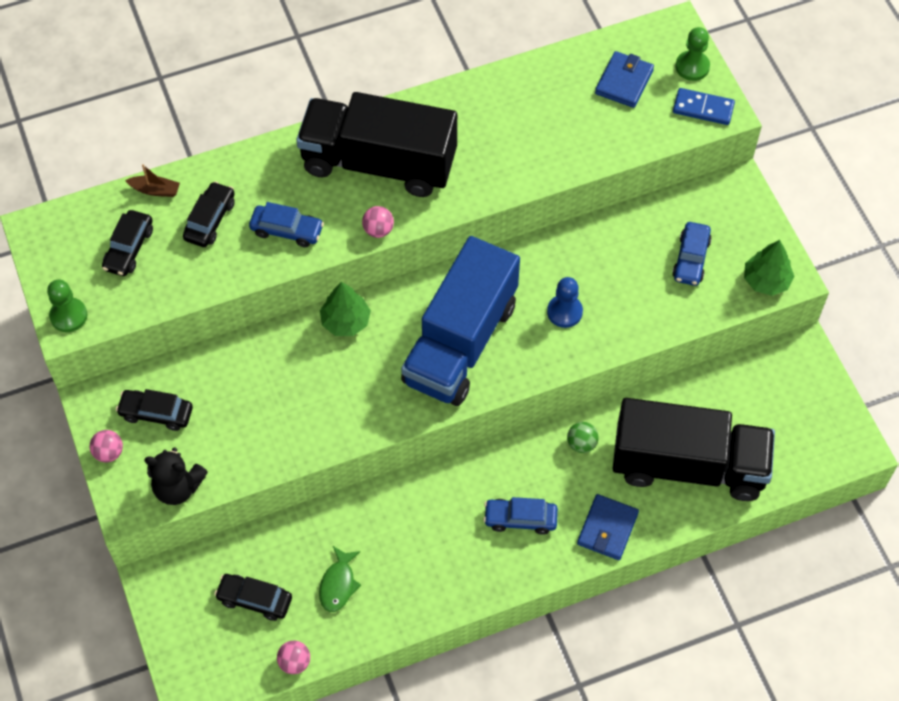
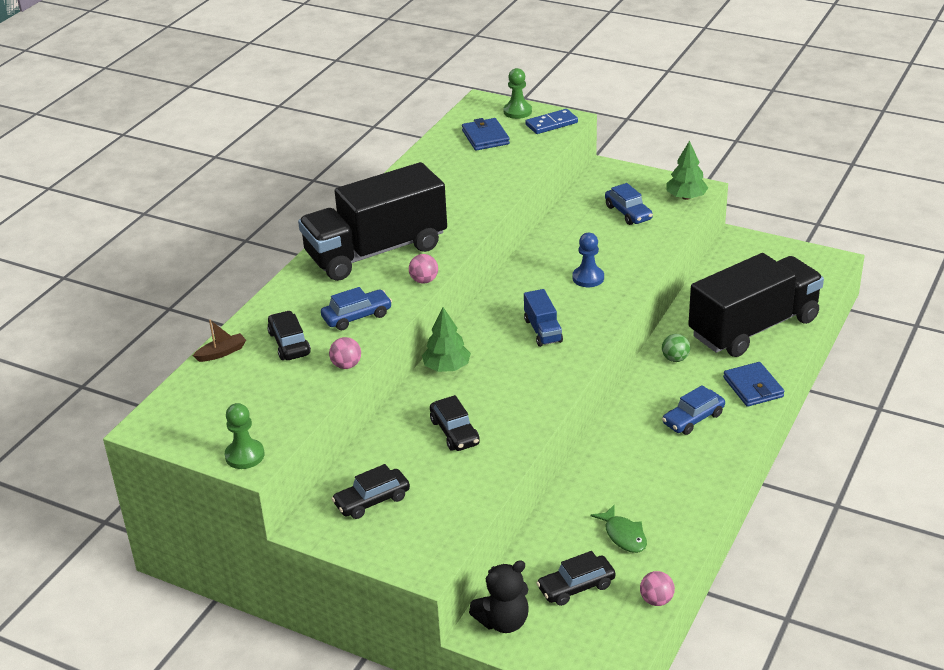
camera: 40 degrees left, 25 degrees down
(109, 453) = (364, 546): pink ball -> pink ball (346, 365)
(129, 249) = (244, 393): black car -> black car (454, 432)
(178, 487) = (449, 529): black teddy bear -> black teddy bear (503, 621)
(460, 343) = (543, 330): blue truck -> blue truck, size x0.42

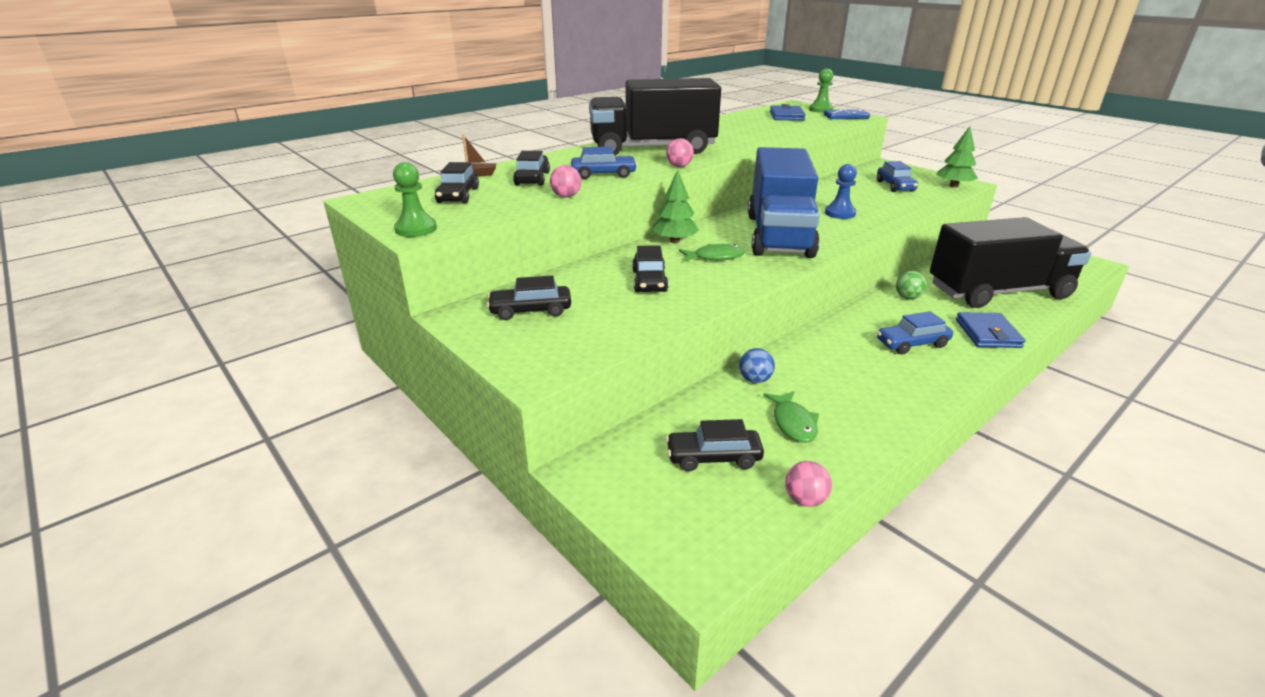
camera: 20 degrees right, 5 degrees down
(237, 393) = (458, 195): none -> black car
(497, 381) = (715, 257): none -> green fish
(503, 621) = (611, 468): black teddy bear -> none
(543, 330) = (779, 235): blue truck -> blue truck, size x2.39
(576, 501) = (755, 380): none -> blue ball

